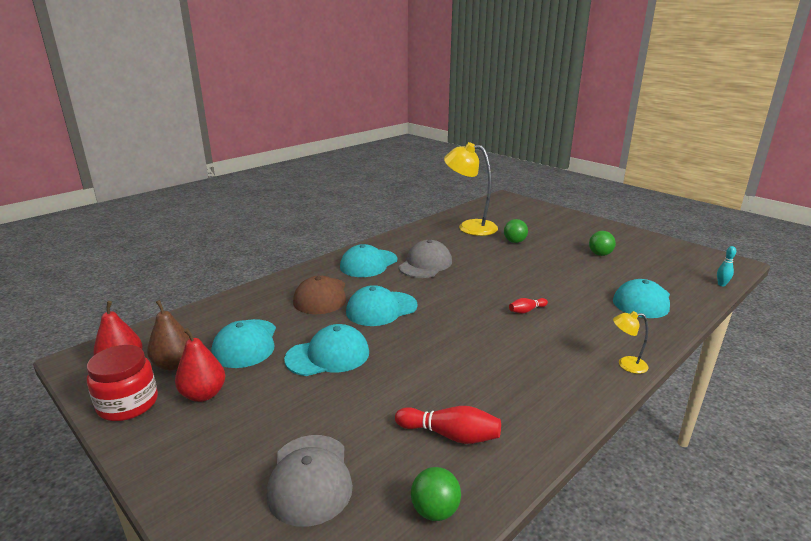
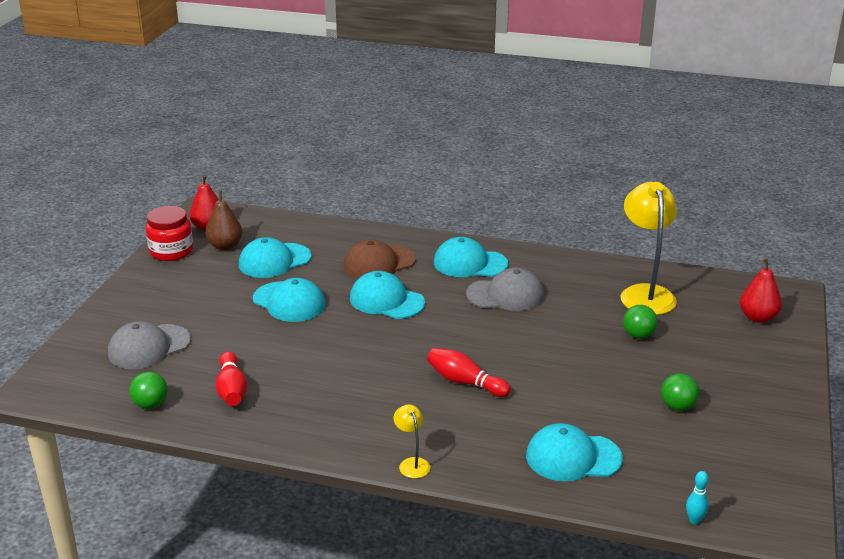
camera: 60 degrees right, 5 degrees up
(203, 394) = (201, 272): red pear -> red pear (758, 317)
(526, 311) = (465, 382): red bowling pin -> red bowling pin, size x1.68

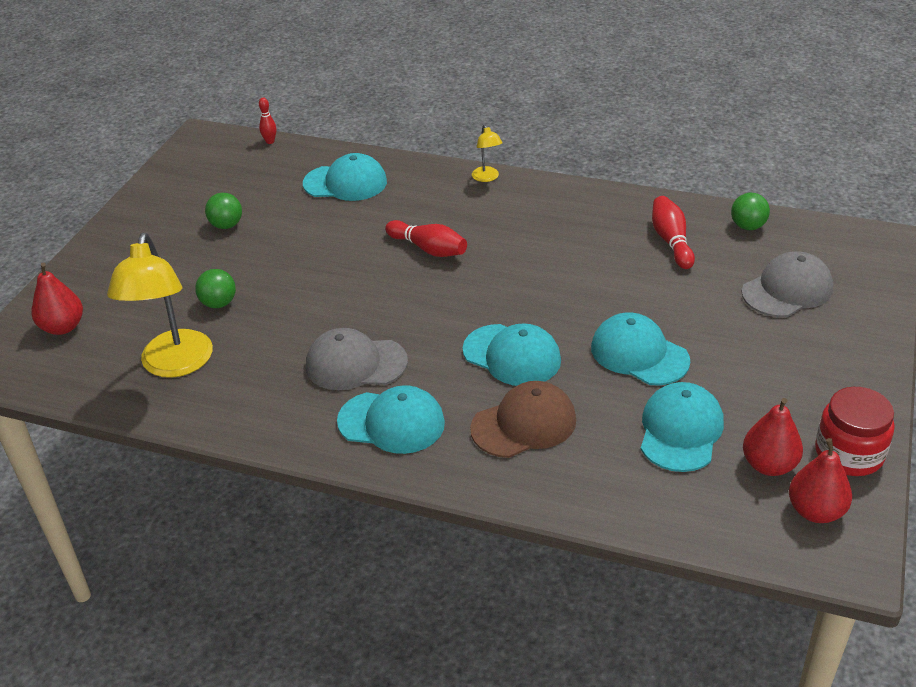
camera: 175 degrees left, 10 degrees up
(225, 246) = (769, 465): brown pear -> red pear
(274, 261) = (680, 431): turquoise cap -> turquoise cap turned 45 degrees counterclockwise
(694, 520) = (270, 141): turquoise bowling pin -> red bowling pin

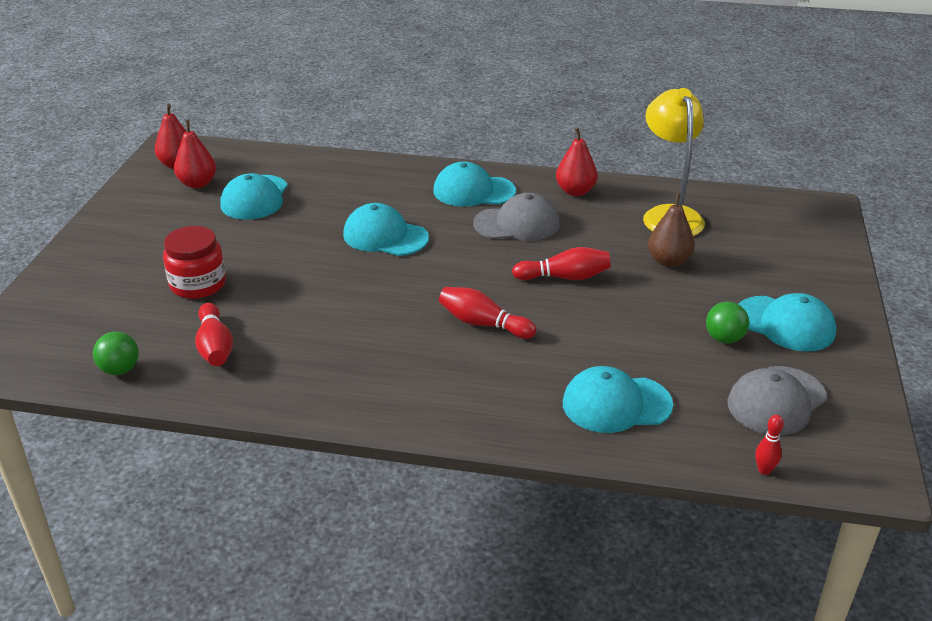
camera: 170 degrees right, 5 degrees down
(63, 327) = (794, 235): red pear -> red pear (575, 191)
(219, 303) = (669, 261): green ball -> brown pear
(333, 291) = (564, 277): none -> red bowling pin
(487, 178) = (432, 422): yellow lamp -> none
(524, 424) = (373, 195): brown cap -> none
(639, 354) = (275, 243): turquoise cap -> turquoise cap (785, 324)
(787, 290) = (115, 302): grey cap -> grey cap (776, 401)
(849, 453) = (136, 192): red jar -> red jar (198, 284)

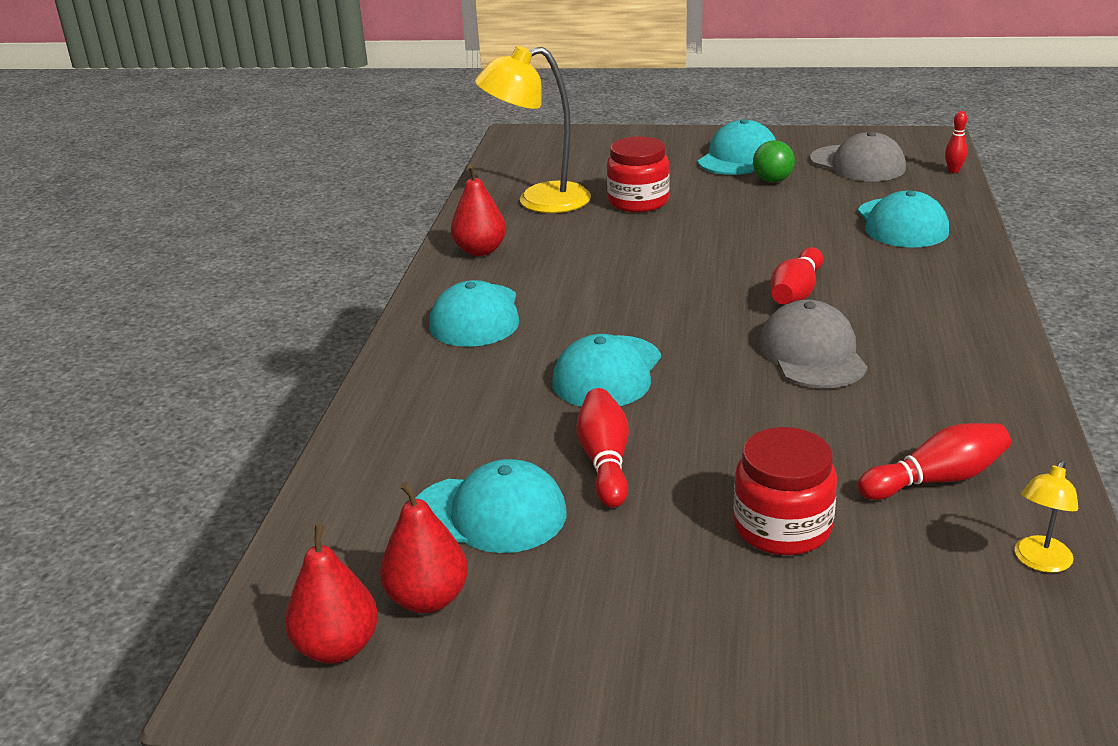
camera: 90 degrees left, 5 degrees down
(120, 370) = (1039, 562): green ball -> yellow lamp
(517, 224) = (565, 283): grey cap -> grey cap (812, 353)
(564, 277) = (684, 252): red bowling pin -> red bowling pin (605, 461)
(669, 261) = (638, 202): brown pear -> red jar

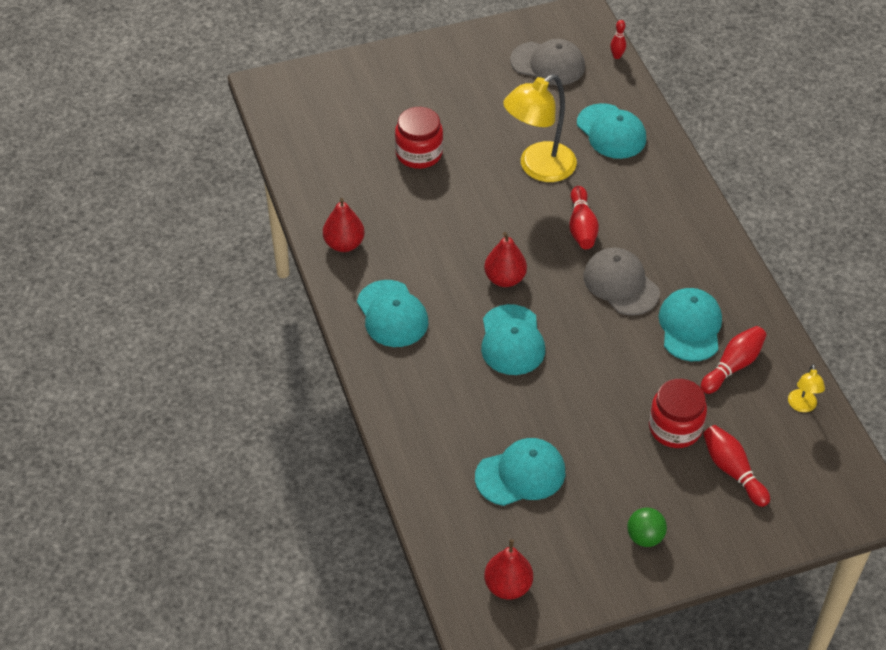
camera: 30 degrees left, 20 degrees up
(428, 599) = (530, 540): red pear -> red pear (504, 279)
(539, 201) = (344, 172): yellow lamp -> yellow lamp (538, 168)
(605, 461) = (557, 413): red bowling pin -> red bowling pin (732, 471)
(738, 157) = (458, 76): turquoise cap -> turquoise cap (690, 327)
(772, 180) = (499, 101): green ball -> green ball (645, 537)

